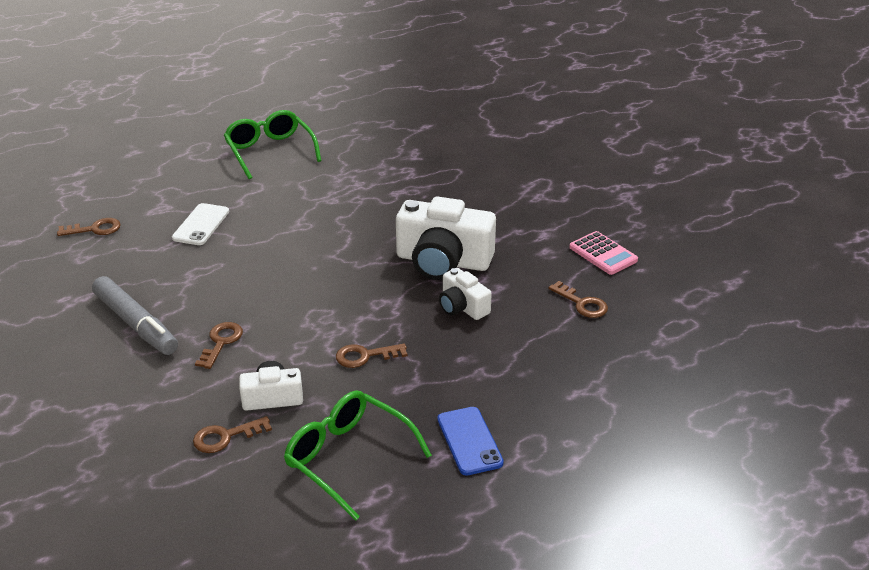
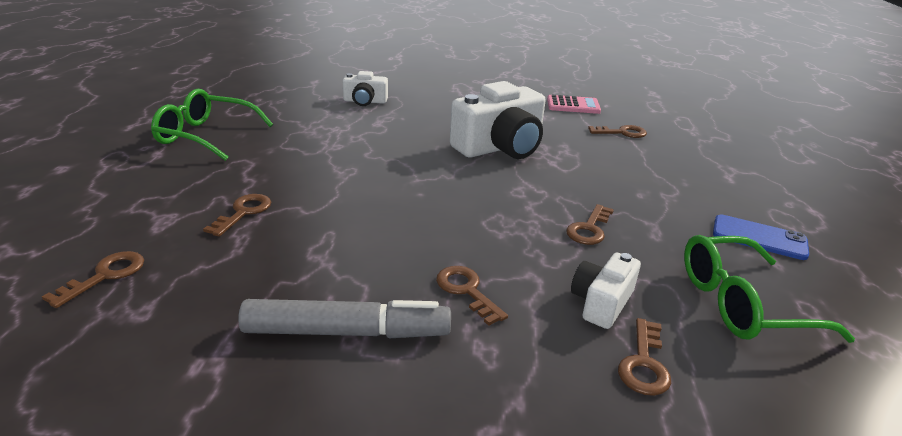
camera: 50 degrees left, 5 degrees down
(201, 225) = (243, 212): white phone -> brown key
(462, 307) = (571, 166): white camera -> white camera (365, 101)

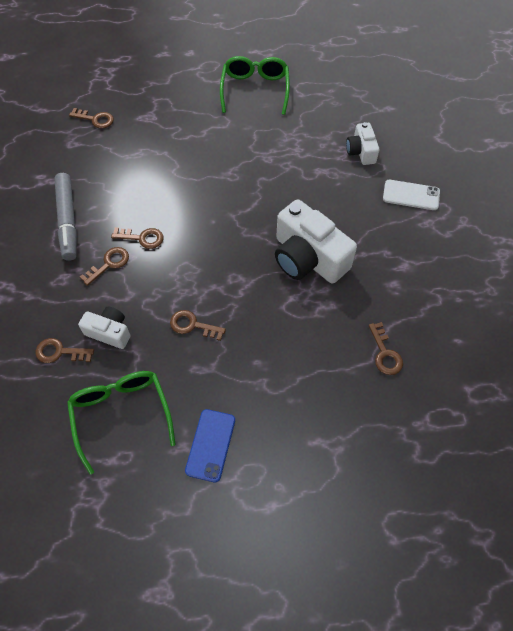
camera: 80 degrees right, 30 degrees up
(243, 212) = (164, 145): brown key -> brown key (142, 238)
(438, 92) = (411, 195): none -> white phone
(573, 105) = (438, 309): pink calculator -> none

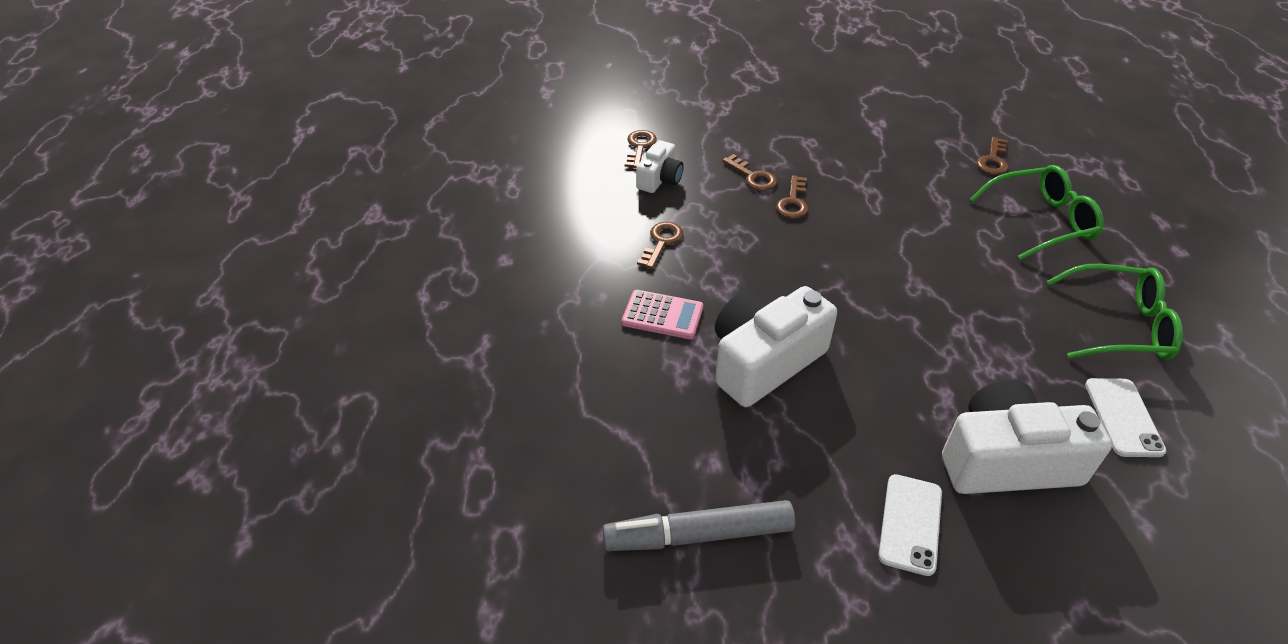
camera: 95 degrees right, 15 degrees down
(68, 221) = (816, 145): grey marker -> grey marker (698, 534)
(121, 414) = (560, 189): green glasses -> green glasses (1041, 221)
(210, 445) = (507, 252): blue phone -> none
(273, 319) = (662, 315): none -> pink calculator
(322, 102) = (1123, 417): none -> white phone
(361, 151) = (1006, 460): white camera -> white camera, size x1.87
(385, 353) = (593, 431): brown key -> none

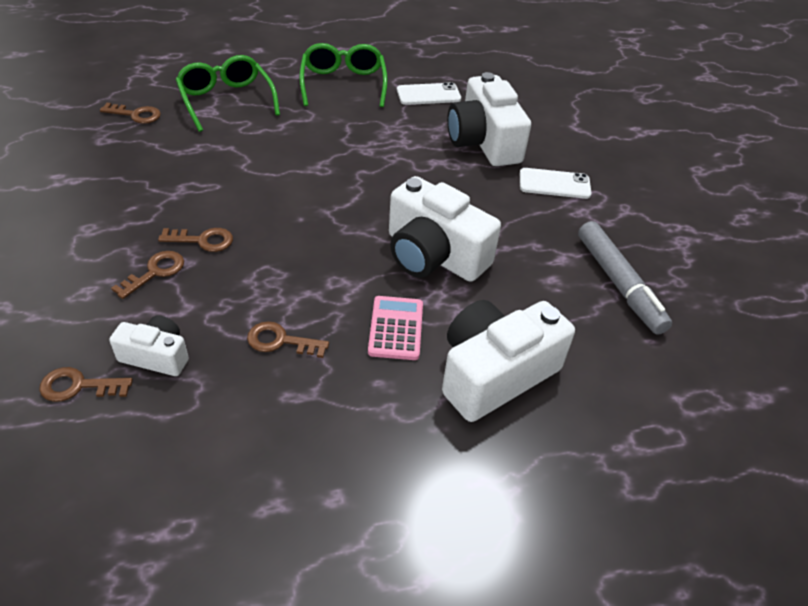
camera: 105 degrees left, 0 degrees up
(591, 377) = (495, 373): none -> white camera

